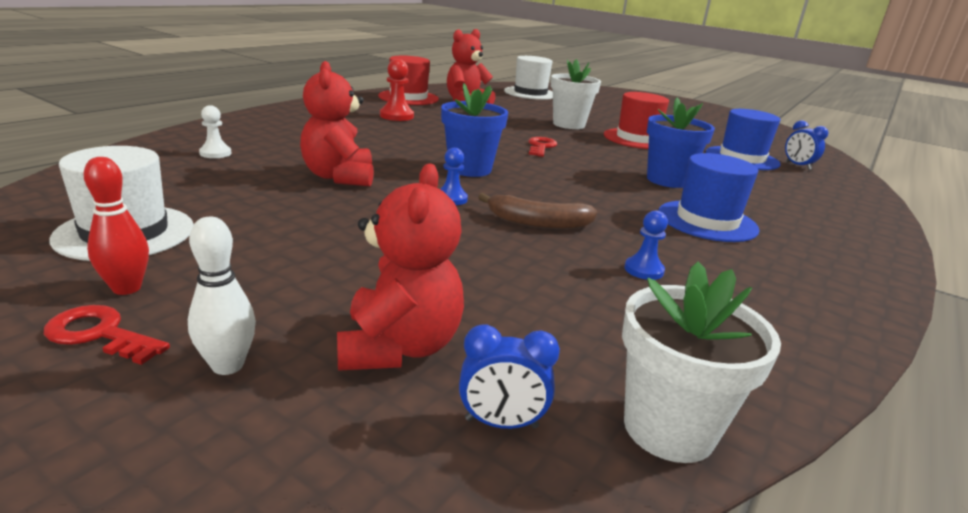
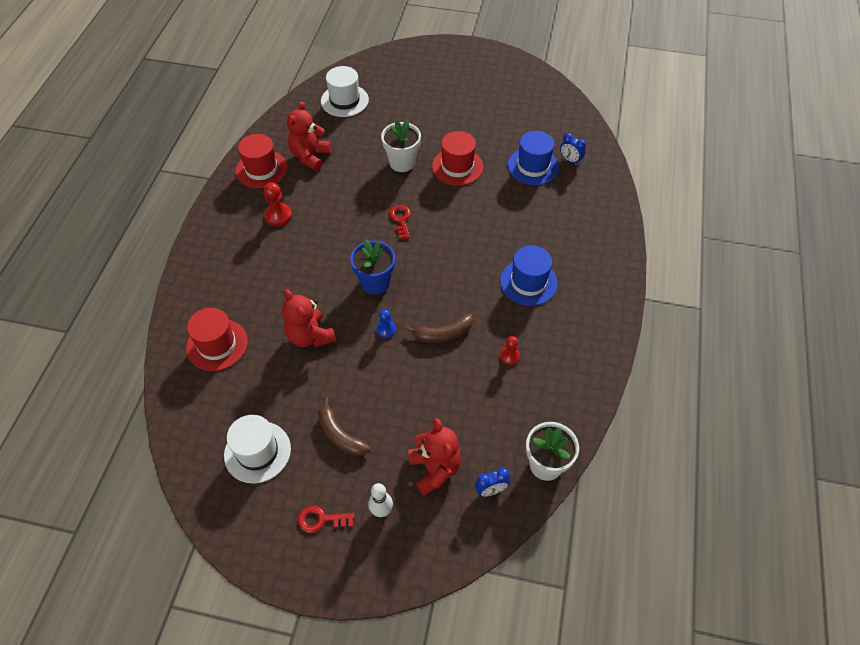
camera: 20 degrees left, 30 degrees up
(127, 288) = (302, 489): red bowling pin -> none
(215, 153) = (217, 345): white pawn -> red hat
(272, 257) = (340, 435): none -> brown banana
(643, 270) = (509, 356): blue pawn -> red pawn
(667, 180) = (494, 233): blue flower pot -> none

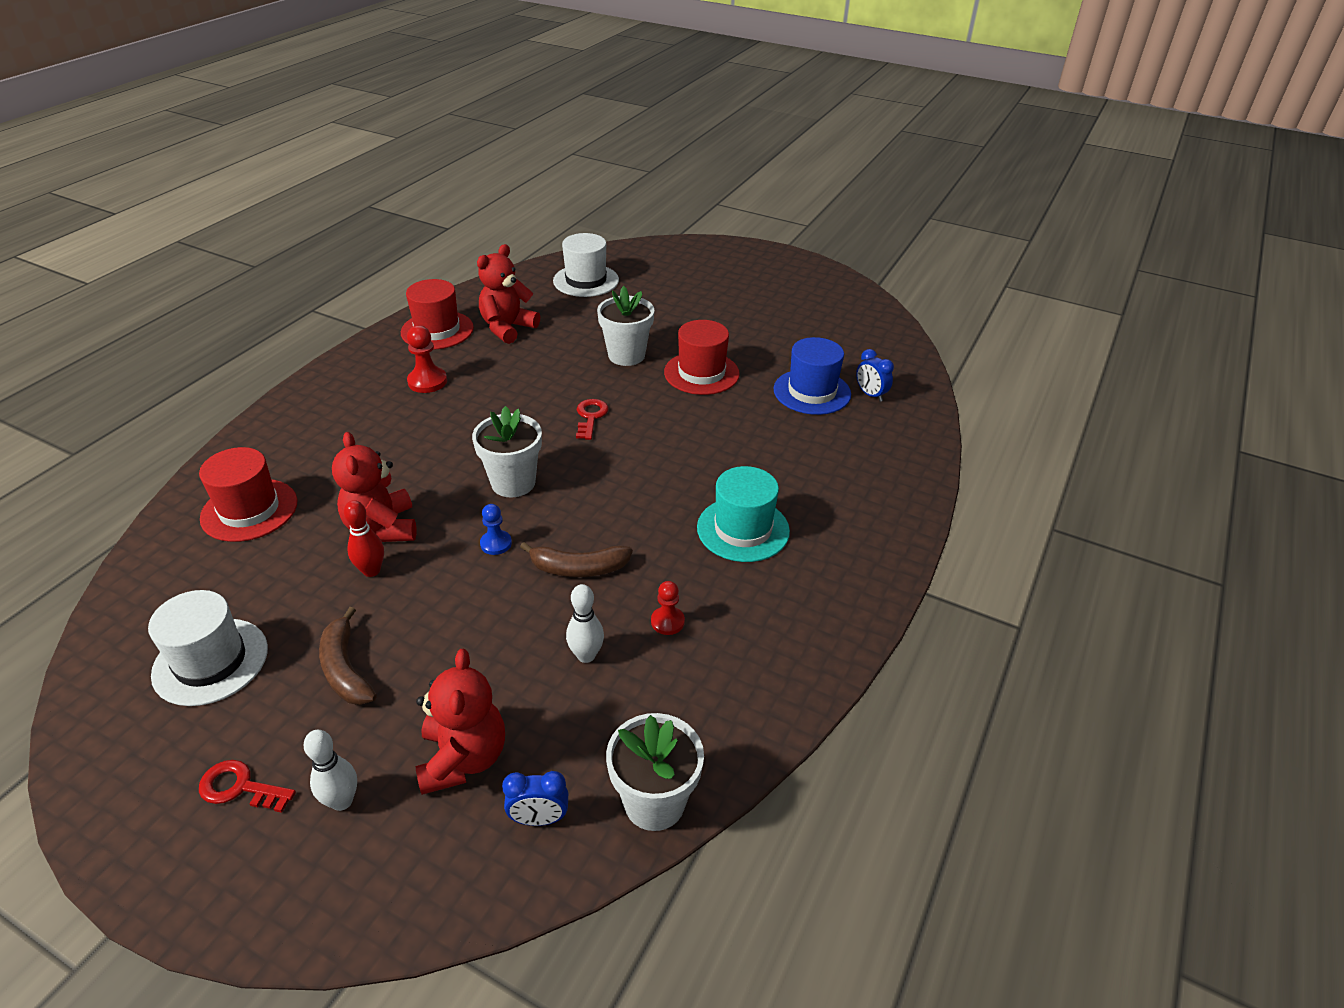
camera: 15 degrees right, 15 degrees down
(320, 367) = (371, 571): none -> red bowling pin
(375, 283) = (513, 483): blue flower pot -> white flower pot
(473, 389) = (586, 655): none -> white bowling pin
(528, 282) = (743, 529): blue hat -> turquoise hat

